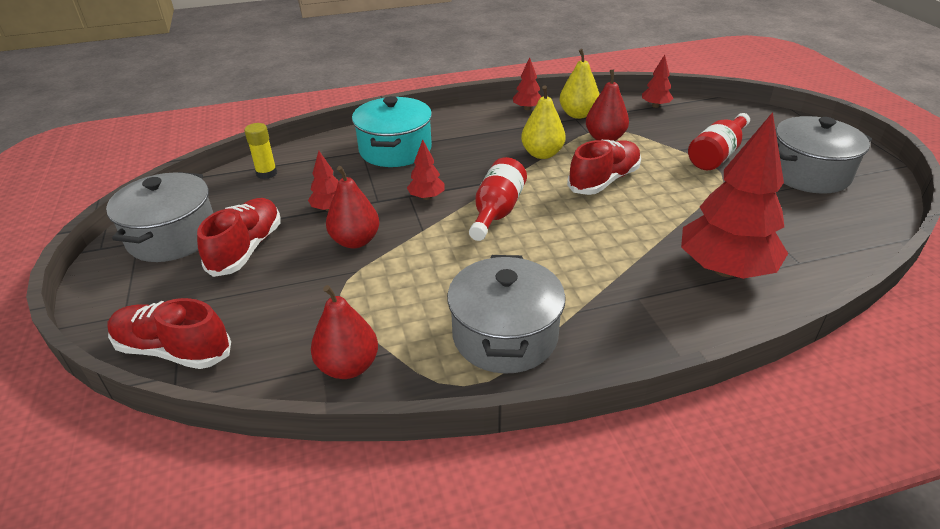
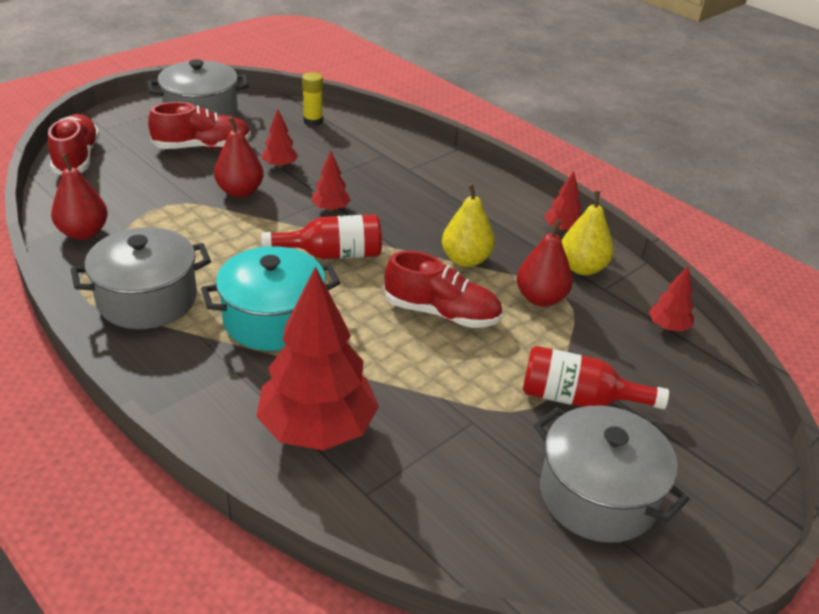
camera: 60 degrees right, 0 degrees up
(395, 150) = (401, 171): turquoise pot -> turquoise pot (273, 319)

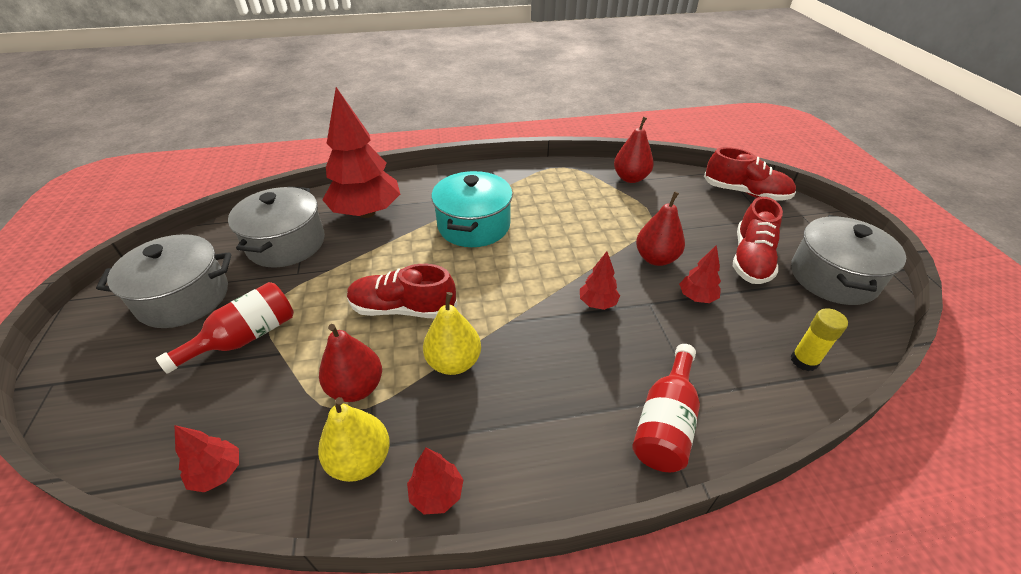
camera: 125 degrees right, 5 degrees up
(147, 299) = (536, 186): grey pot -> grey pot (286, 244)
(332, 254) = (527, 278): red bottle -> red bottle (665, 422)
(442, 313) = (403, 309): red shoe -> red shoe turned 45 degrees clockwise

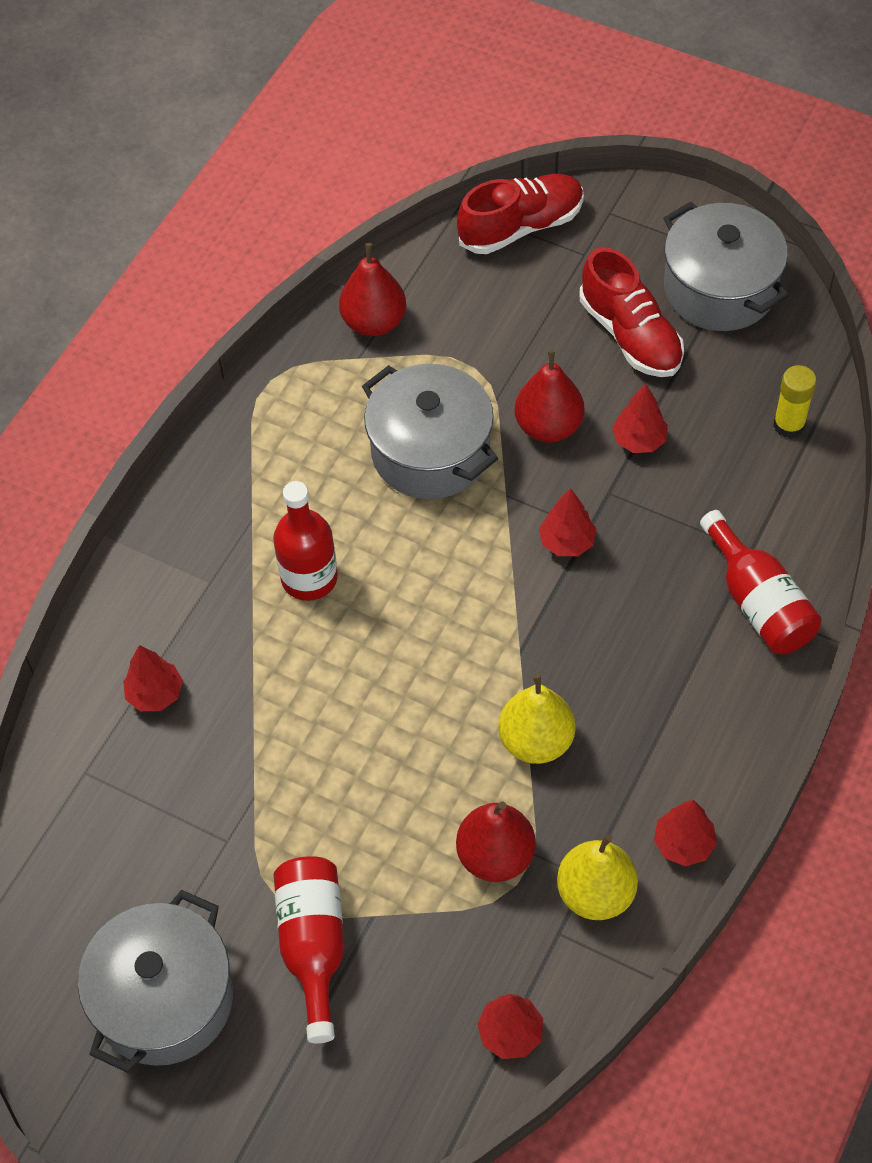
camera: 50 degrees left, 15 degrees up
(286, 244) = (143, 830): grey pot -> grey pot (430, 452)
(366, 212) = (155, 694): red tree -> red tree, size x0.45
(403, 309) = (406, 748): red shoe -> none
(474, 225) = (309, 578): turquoise pot -> red bottle

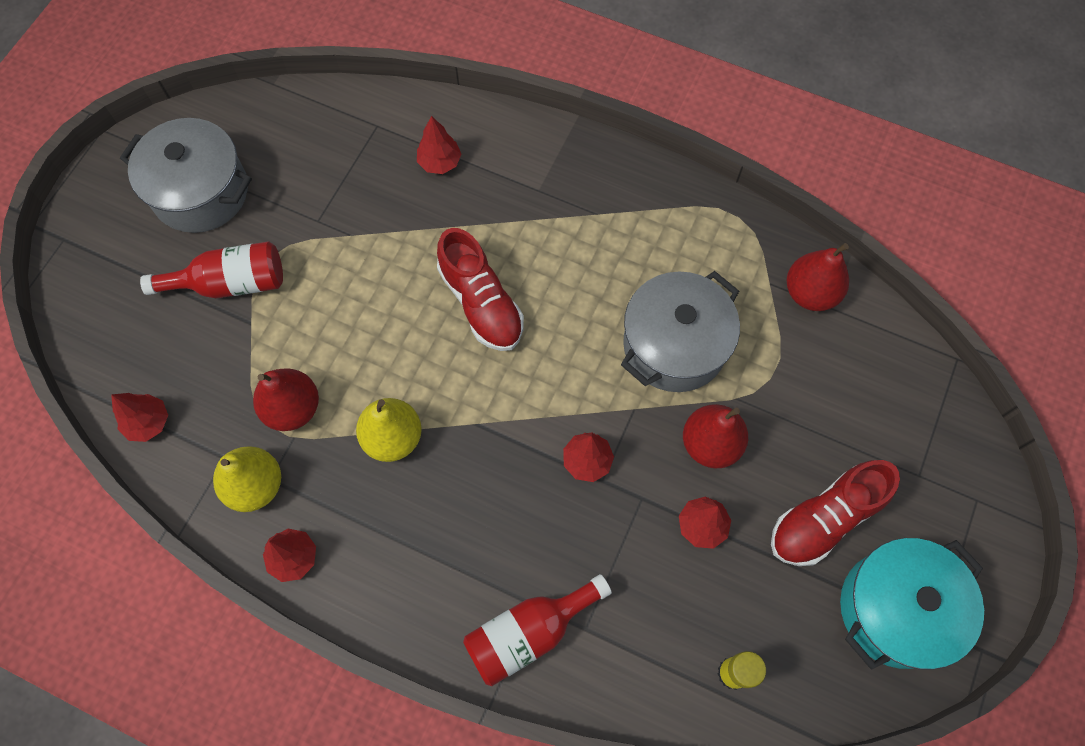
camera: 85 degrees right, 10 degrees up
(309, 578) = (544, 259): red bottle -> none
(521, 227) = (943, 416): red shoe -> red shoe (481, 303)
(719, 289) = (895, 609): grey pot -> turquoise pot

